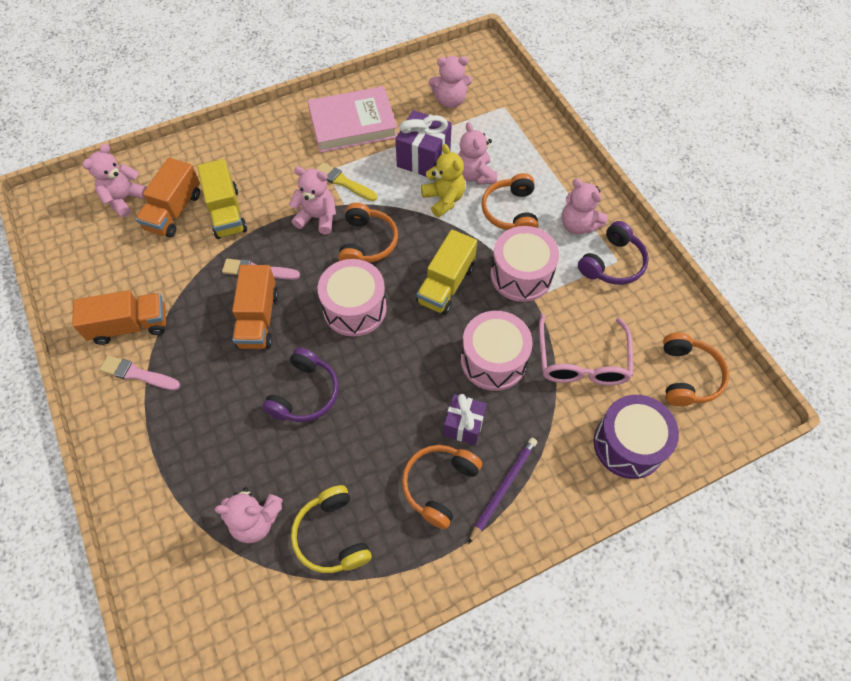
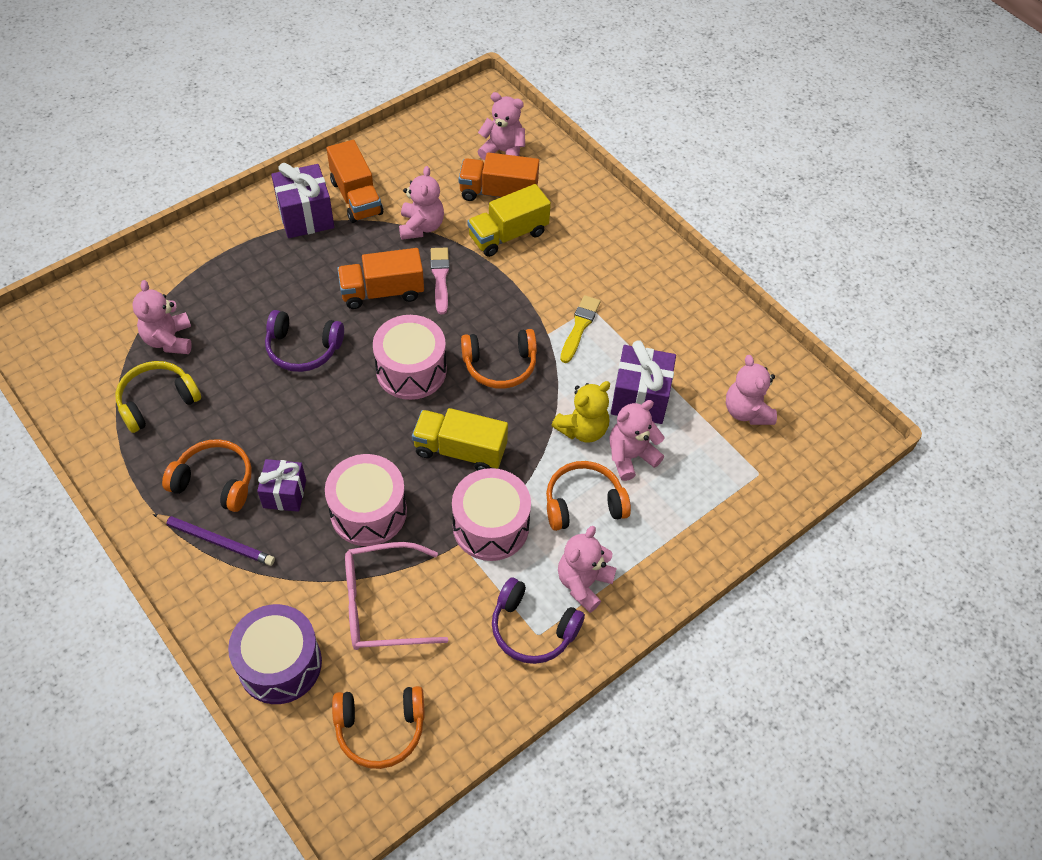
camera: 75 degrees right, 5 degrees down
(137, 374) = (306, 217): pink brush -> purple gift
(317, 217) = (522, 313): pink teddy bear -> pink teddy bear (421, 227)
(353, 124) = (670, 318): pink book -> none

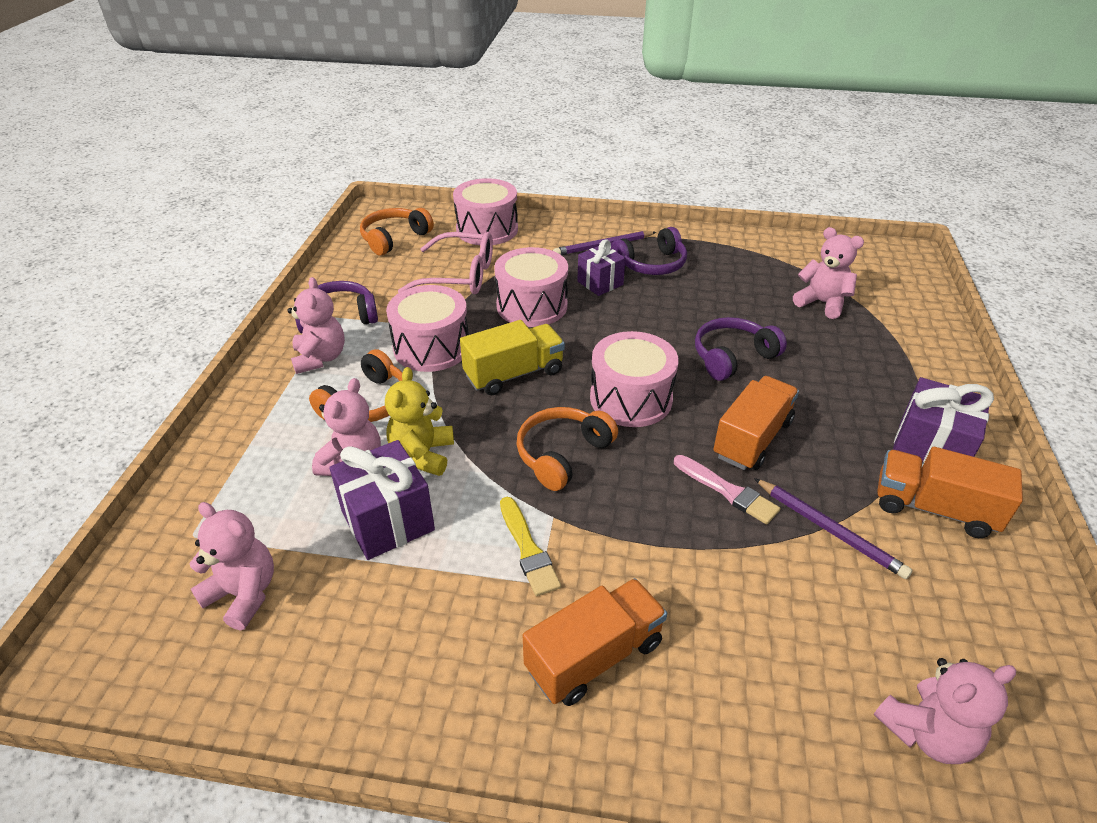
camera: 140 degrees right, 15 degrees down
(157, 401) = (759, 274): yellow headphones -> none
(215, 481) = (651, 264): orange headphones -> purple headphones
(280, 664) = (487, 229): purple drum -> pink drum
(382, 604) = (459, 276): pink glasses -> pink glasses turned 60 degrees clockwise
(421, 227) = (829, 530): pink teddy bear -> purple pencil
(498, 193) = (831, 651): orange truck -> orange truck (594, 656)
(508, 235) = (738, 599): yellow truck -> none

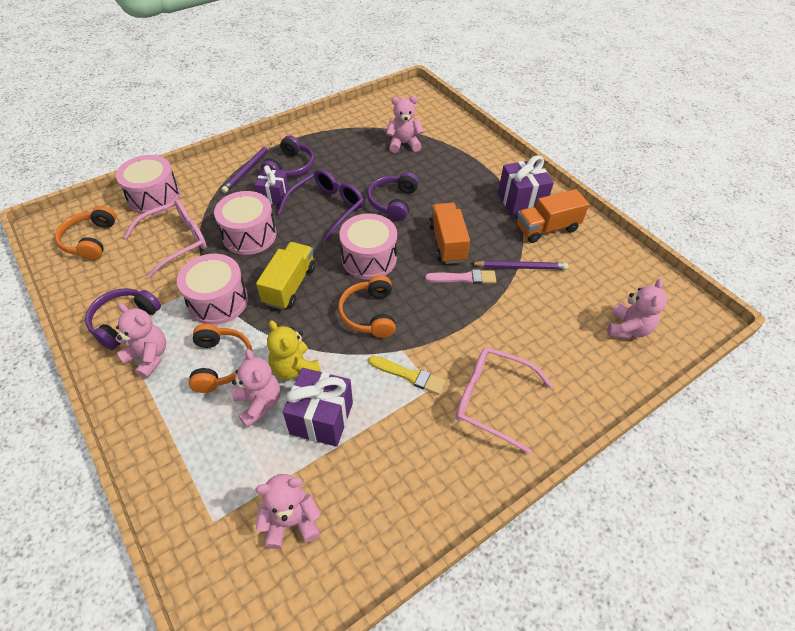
camera: 45 degrees left, 10 degrees up
(594, 656) = (492, 400): orange truck -> pink glasses
(644, 323) = (327, 208): none -> purple glasses

